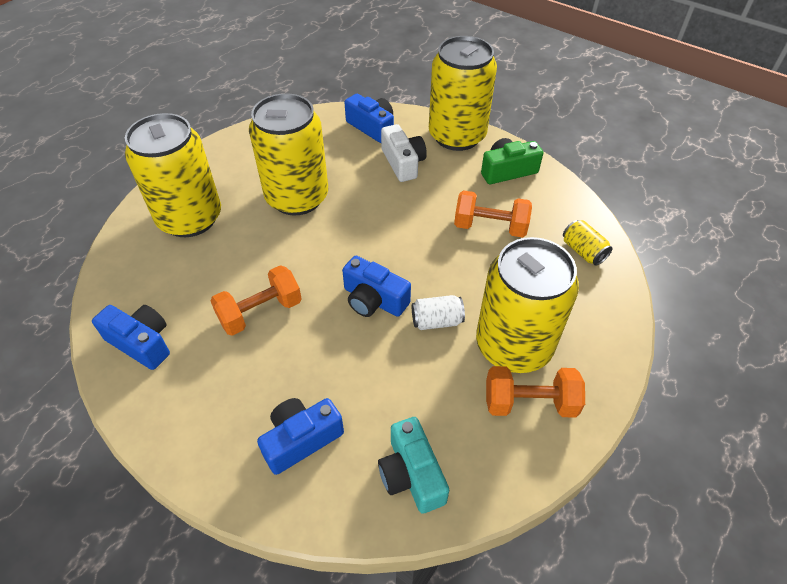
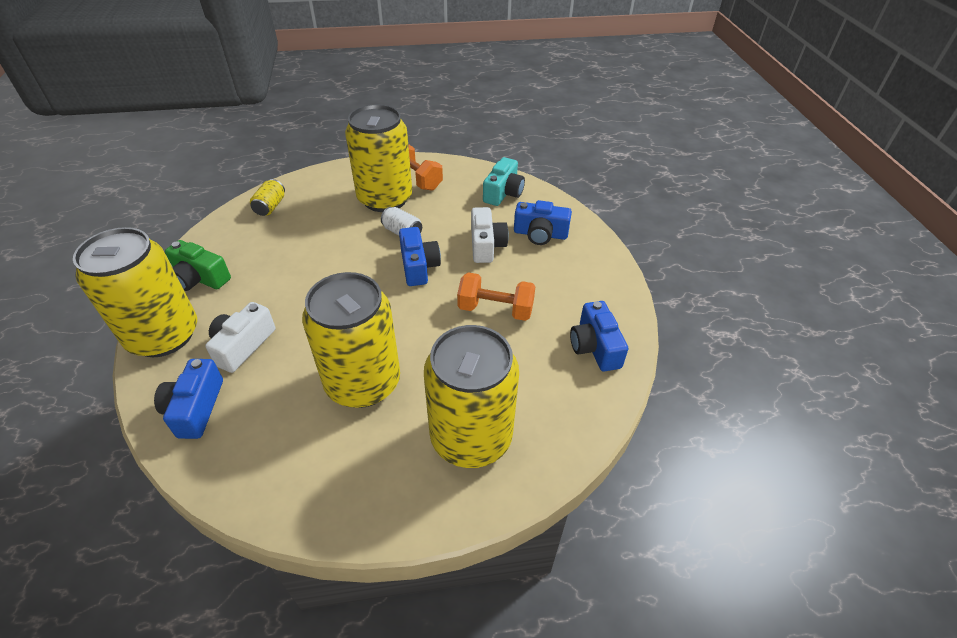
camera: 135 degrees left, 5 degrees down
(342, 373) = (486, 245): none -> white camera
(490, 227) = (285, 254): orange dumbbell -> none

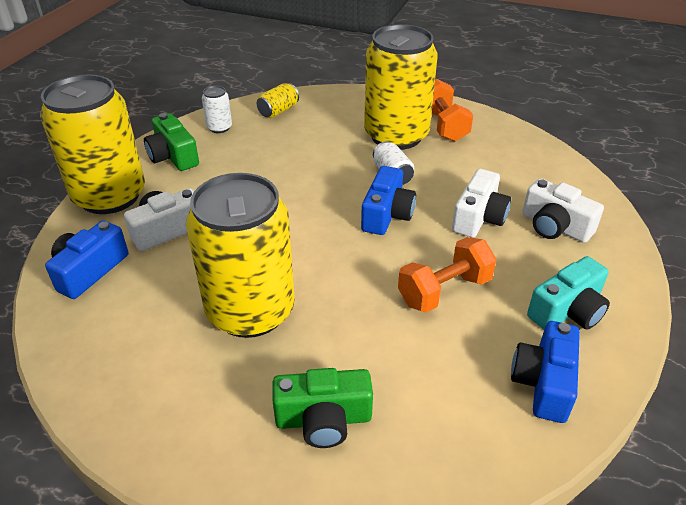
camera: 30 degrees right, 5 degrees down
(225, 238) = (219, 127): none -> white can
(471, 437) = (323, 419): yellow can -> green camera
(495, 309) = (444, 291): orange dumbbell -> orange dumbbell turned 75 degrees counterclockwise
(503, 193) = (537, 167): turquoise camera -> turquoise camera (568, 311)
(540, 234) = (555, 226): blue camera -> white camera

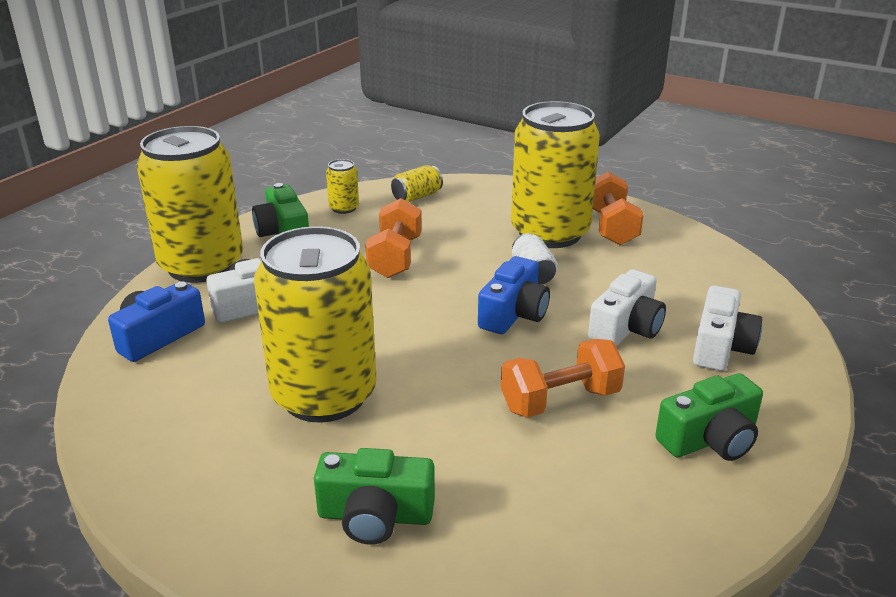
camera: 10 degrees right, 10 degrees down
(219, 127) = (344, 208): white can -> yellow can
(275, 171) = (395, 257): none -> orange dumbbell
(544, 383) = (656, 512): blue camera -> none
(555, 226) = (720, 347): white camera -> white camera turned 120 degrees counterclockwise
(568, 311) = (710, 439): turquoise camera -> green camera

